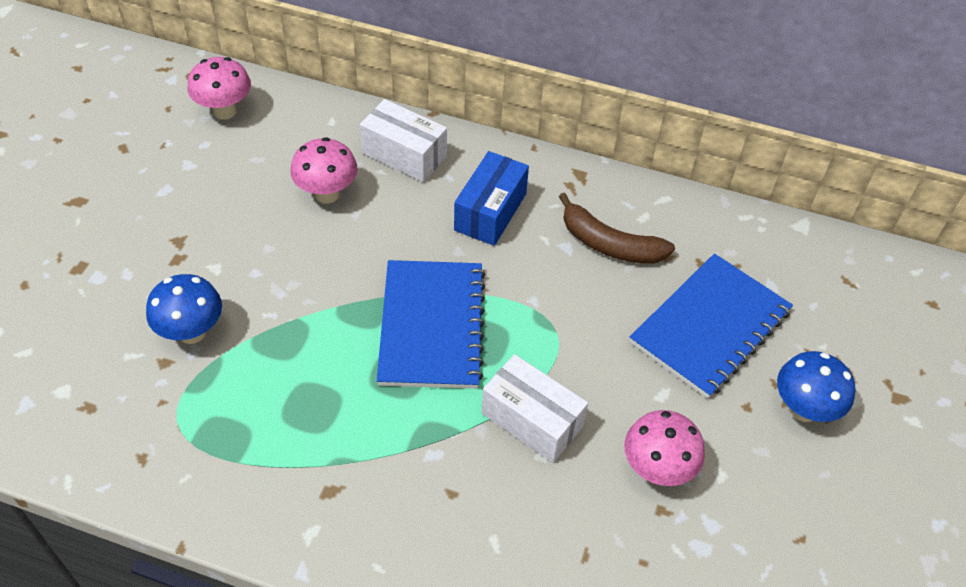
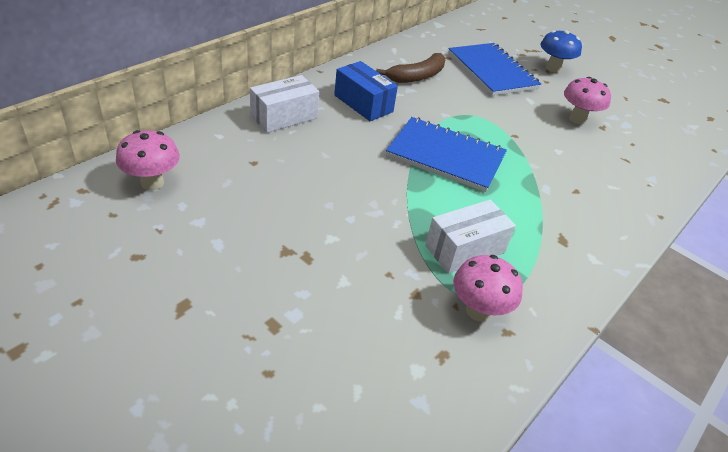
camera: 70 degrees left, 10 degrees down
(192, 332) = (393, 269): blue mushroom -> none
(327, 194) = (295, 160): pink mushroom -> pink mushroom (478, 311)
(531, 420) = (533, 145): white box -> white box (465, 249)

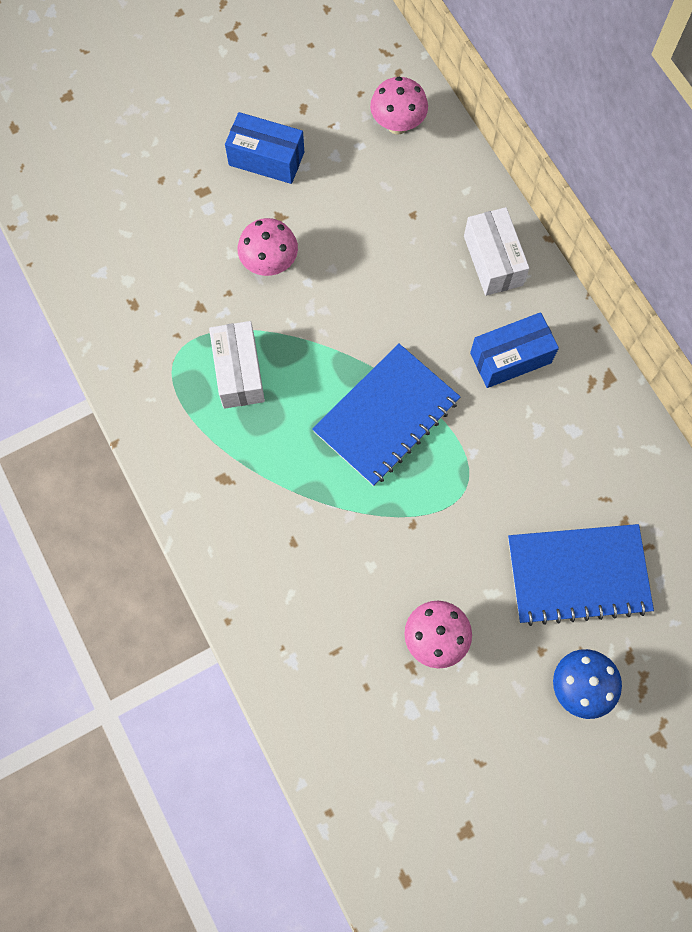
camera: 115 degrees right, 30 degrees up
(214, 275) = (266, 159): none -> blue box
(417, 76) = (572, 453): brown banana -> none
(478, 311) = (165, 351): pink mushroom -> pink mushroom (270, 264)

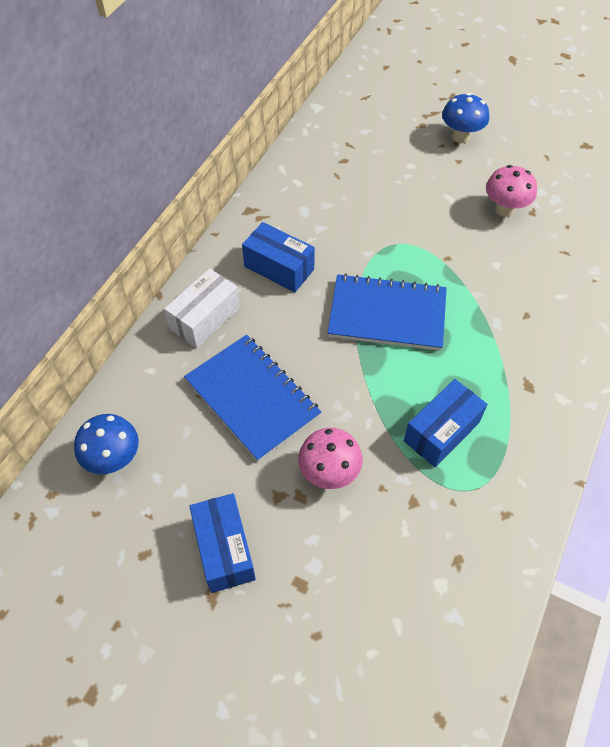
camera: 125 degrees left, 15 degrees down
(239, 372) = (441, 431): white box -> blue box
(397, 125) = (114, 459): pink mushroom -> blue mushroom
(578, 574) = (397, 166): blue notebook -> blue notebook (252, 398)

